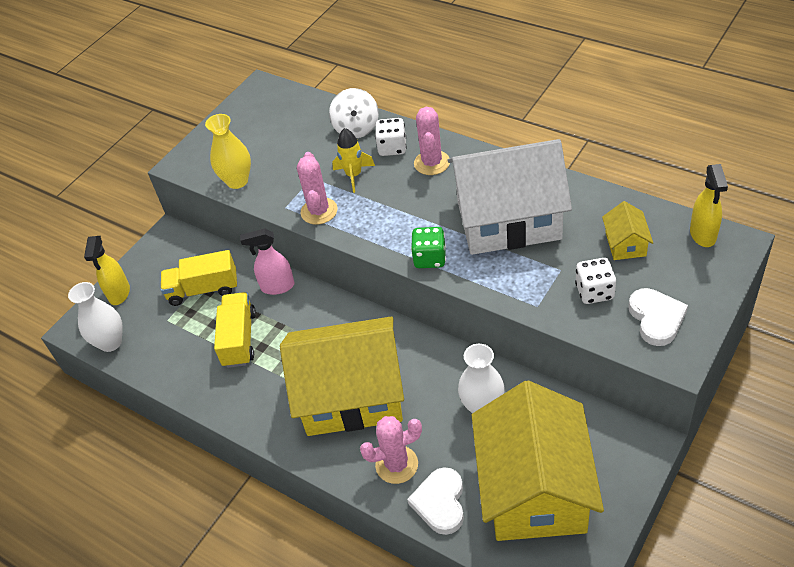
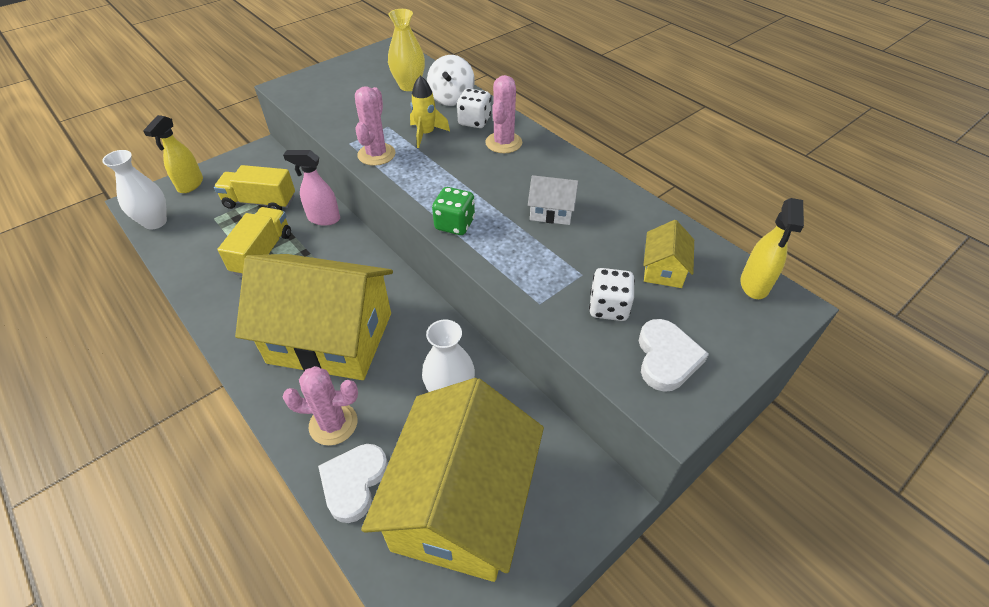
camera: 10 degrees right, 0 degrees up
(237, 181) = (322, 111): yellow vase -> yellow vase (409, 86)
(508, 220) = (551, 211): white house -> white house, size x0.41

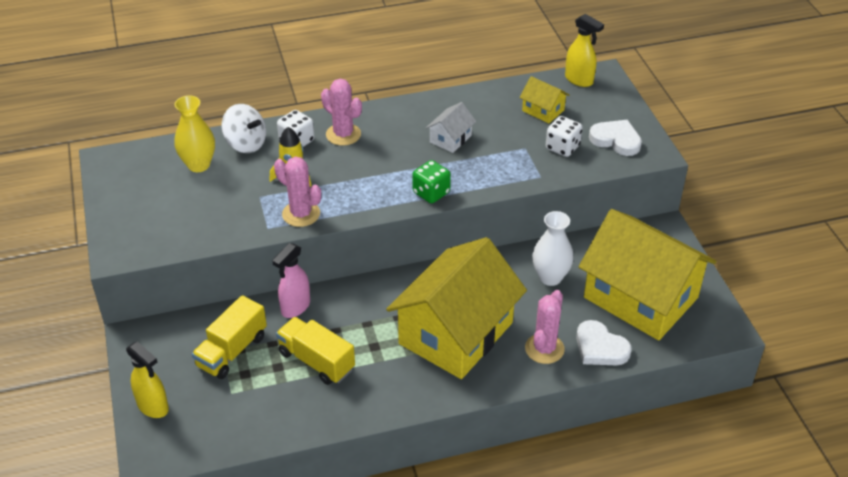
camera: 65 degrees left, 5 degrees down
(155, 222) = (202, 443): white vase -> none

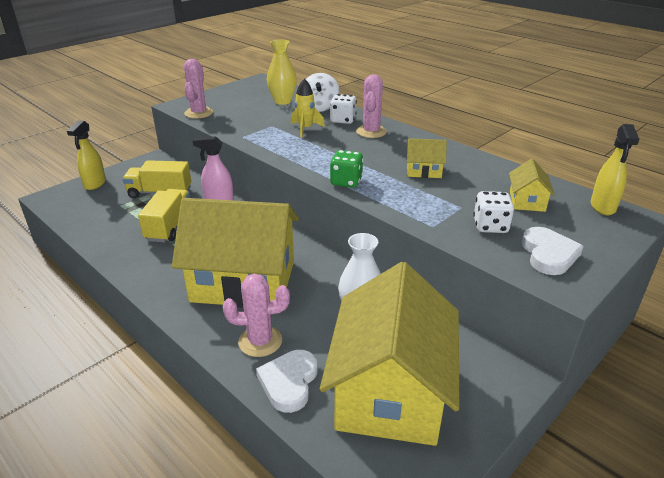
camera: 60 degrees right, 10 degrees down
(301, 214) = (267, 142): pink cactus -> pink cactus (198, 113)
(450, 139) = (424, 171): white house -> yellow house

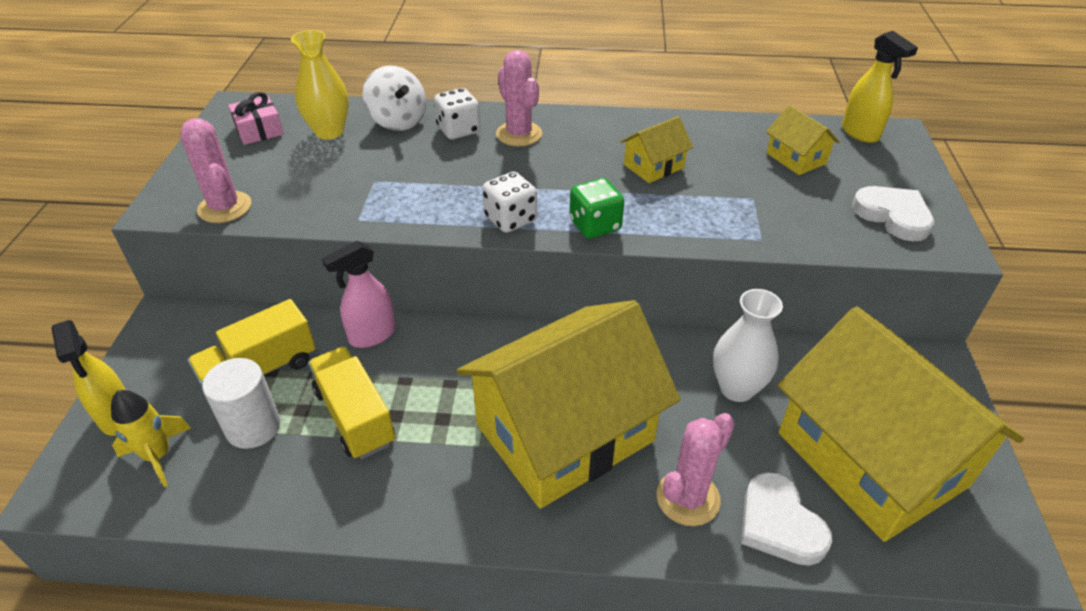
camera: 40 degrees left, 10 degrees up
(130, 210) = (253, 427): none -> white cylinder
(254, 91) = (259, 130): none -> pink gift
(305, 129) = (430, 166): yellow rocket -> yellow rocket (158, 456)
(490, 226) = (808, 209): white dice -> white dice (510, 219)

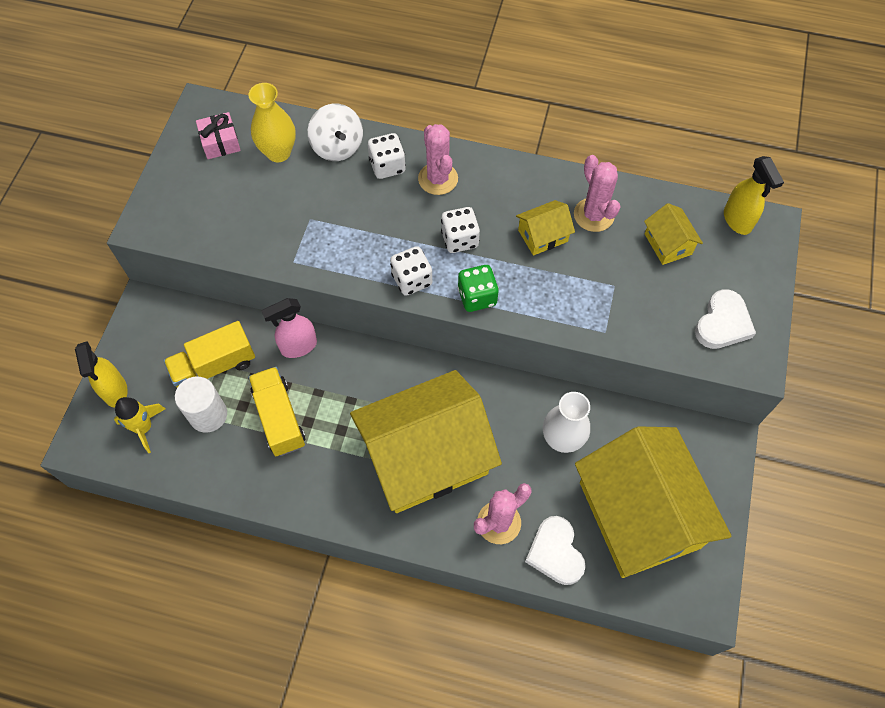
camera: 10 degrees right, 20 degrees up
(225, 207) = (191, 232): pink cactus -> pink cactus (593, 215)
(558, 179) = (459, 239): none -> white dice
(893, 216) = (723, 323): white heart -> white heart turned 60 degrees clockwise

